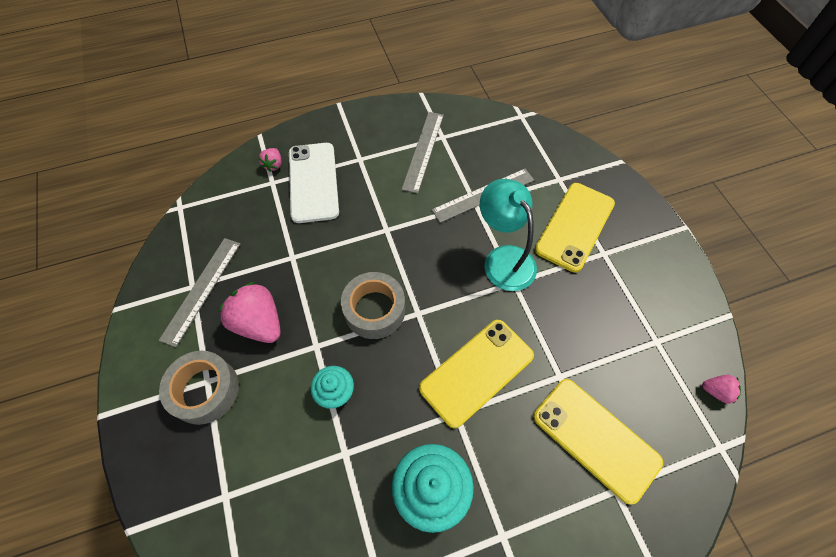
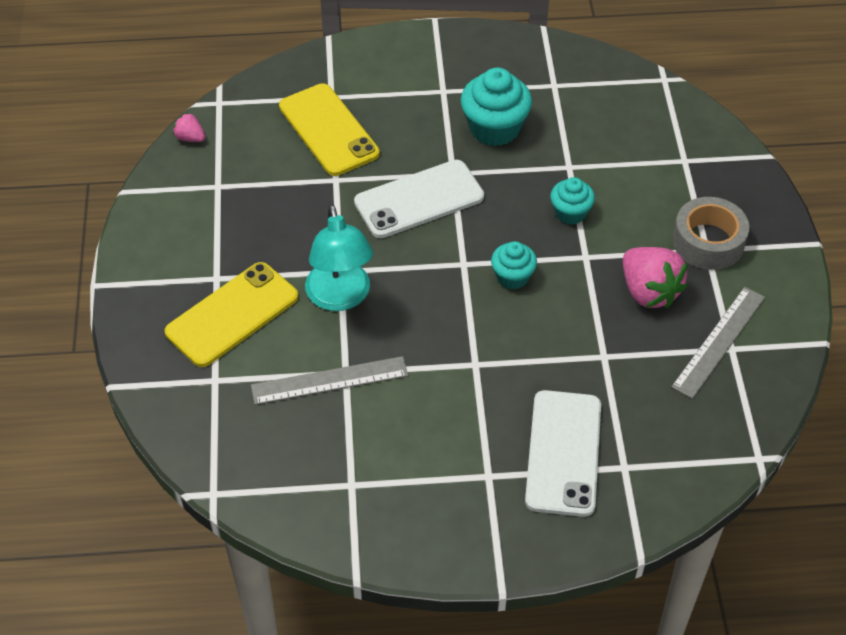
camera: 165 degrees left, 10 degrees down
(273, 165) = (620, 495): pink strawberry -> none
(374, 310) = (512, 277): grey tape -> turquoise cupcake
(423, 151) = (389, 466): grey ruler -> none
(477, 372) = (419, 199): yellow phone -> white phone

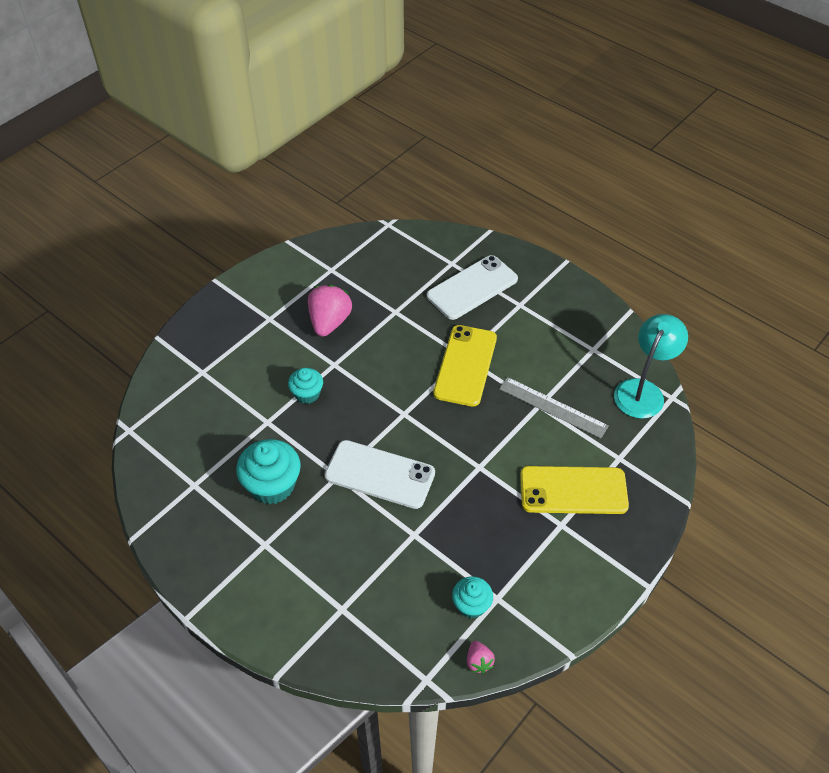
camera: 135 degrees left, 0 degrees up
(328, 130) = (376, 579): yellow phone -> yellow phone (465, 365)
(340, 297) = (497, 449): turquoise lamp -> turquoise lamp (643, 391)
(512, 277) = (387, 384): turquoise cupcake -> turquoise cupcake (471, 605)
(708, 242) = (262, 321): grey tape -> none
(719, 341) = (332, 276): grey ruler -> none

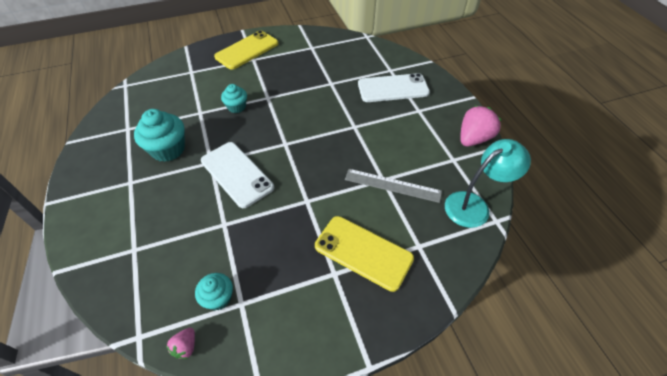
camera: 30 degrees right, 0 degrees up
(329, 322) = (285, 74): pink strawberry -> pink strawberry (473, 139)
(465, 365) = (350, 132): yellow phone -> yellow phone (247, 50)
(553, 407) = (392, 185): grey ruler -> grey ruler turned 45 degrees counterclockwise

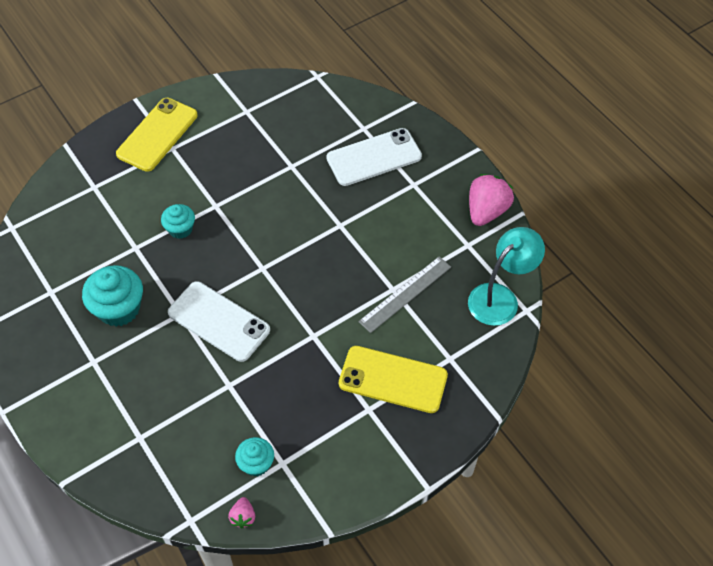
camera: 15 degrees left, 5 degrees up
(392, 185) = (405, 294): grey ruler -> grey ruler turned 45 degrees counterclockwise

